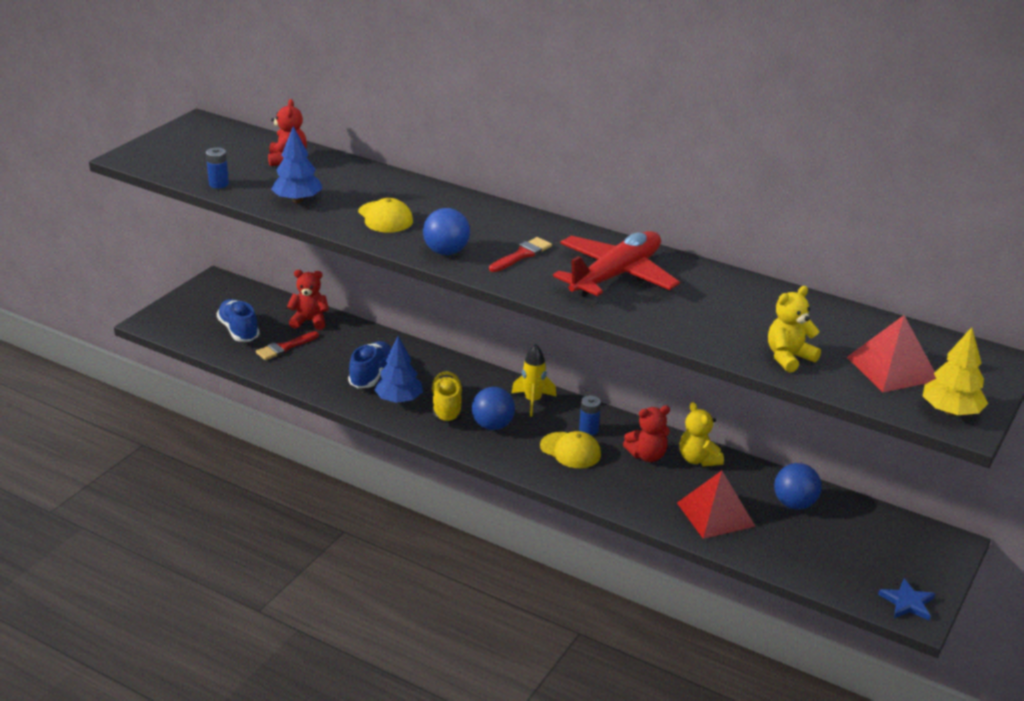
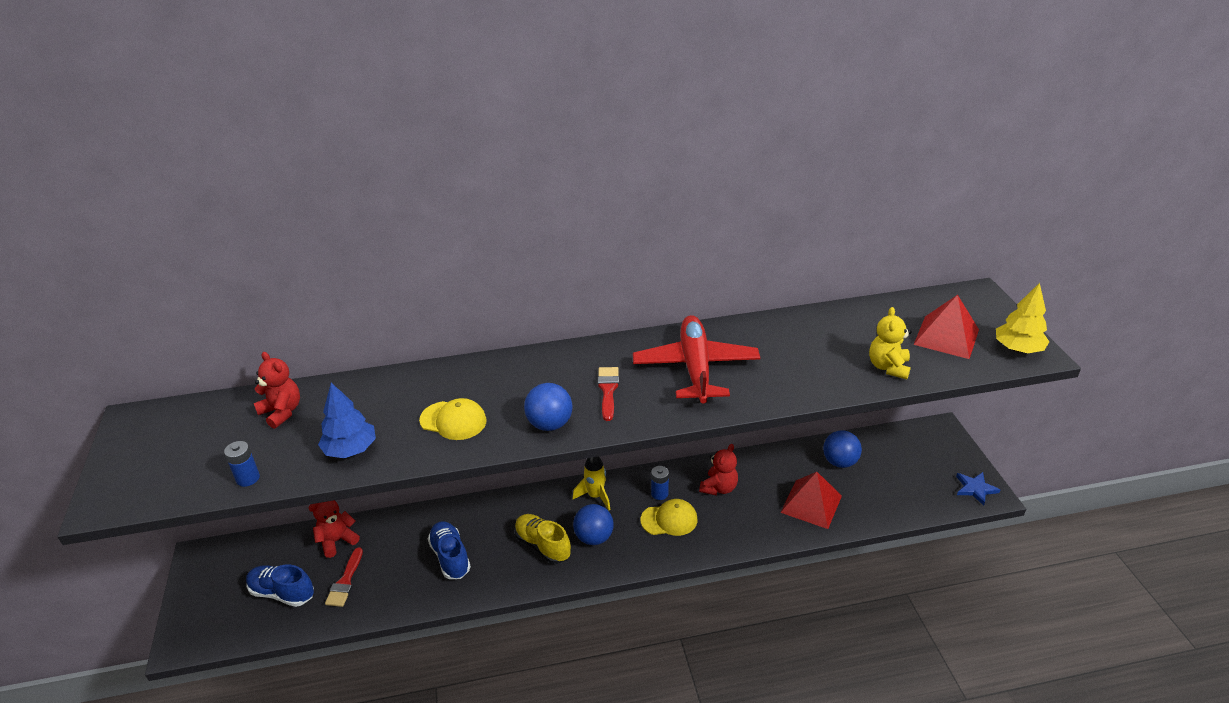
camera: 40 degrees left, 5 degrees up
(399, 400) = (499, 564): blue tree -> none
(698, 459) = (750, 468): yellow teddy bear -> none

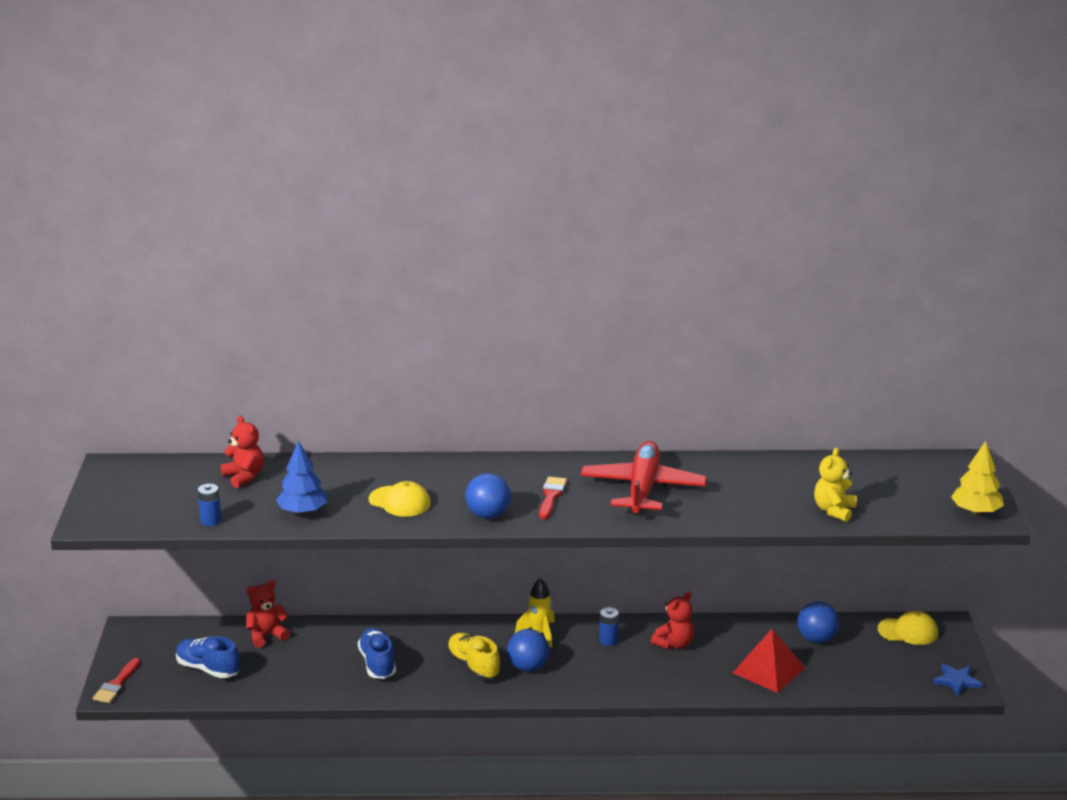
camera: 10 degrees right, 10 degrees down
(345, 581) = (270, 668): red brush -> red brush (116, 684)
(669, 520) = (611, 663): yellow cap -> yellow cap (908, 631)
(946, 337) = (909, 493): red pyramid -> none

